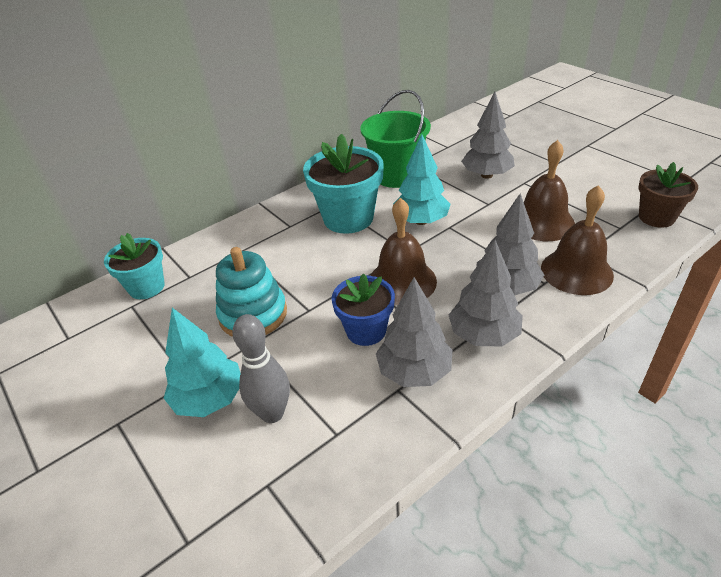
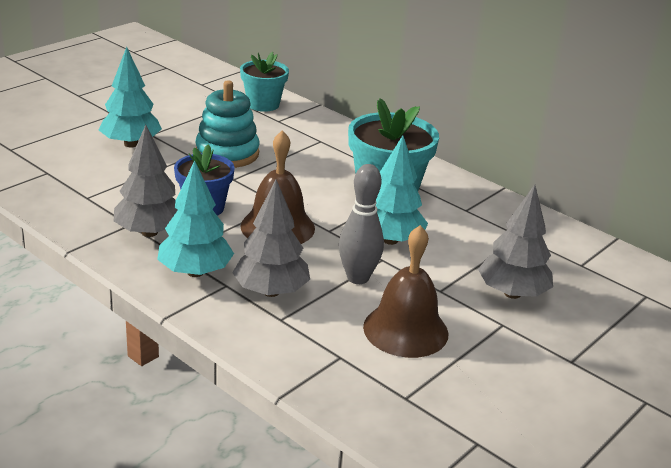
camera: 75 degrees right, 10 degrees down
(272, 413) = (112, 170): grey bowling pin -> grey bowling pin (357, 278)
(396, 175) = (488, 224): green bucket -> none
(483, 335) = (195, 272): grey tree -> turquoise tree
(576, 271) = (303, 345): brown bell -> none
(656, 217) = (439, 438): brown flower pot -> none

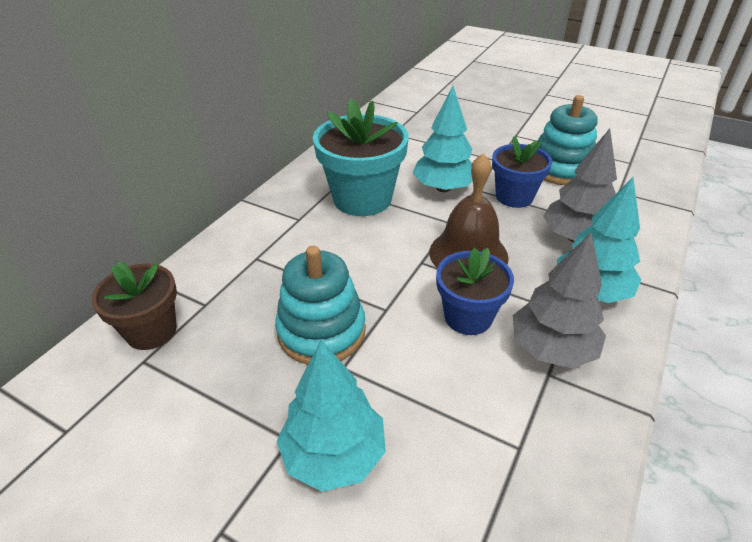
camera: 100 degrees left, 10 degrees up
(263, 104) = (151, 331): turquoise flower pot -> brown flower pot
(357, 278) = (514, 197): grey bowling pin -> blue flower pot
(405, 330) = (560, 169): brown bell -> turquoise stacking toy
(512, 293) = (475, 133): grey tree -> none

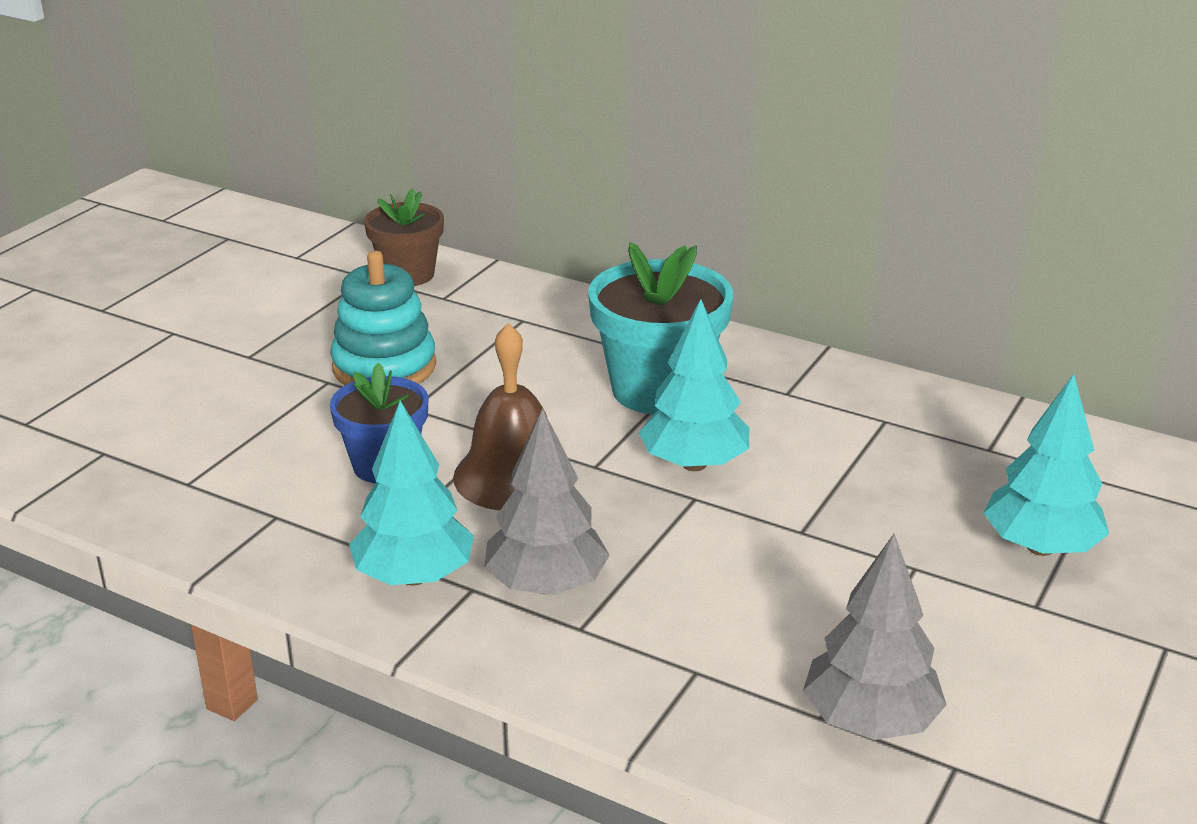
camera: 90 degrees right, 10 degrees down
(334, 454) = (223, 378): turquoise tree -> turquoise tree (1040, 547)
(514, 197) = (670, 536): blue flower pot -> none
(551, 349) = (314, 523): grey tree -> grey tree (870, 721)
(560, 169) = (776, 606): turquoise stacking toy -> none

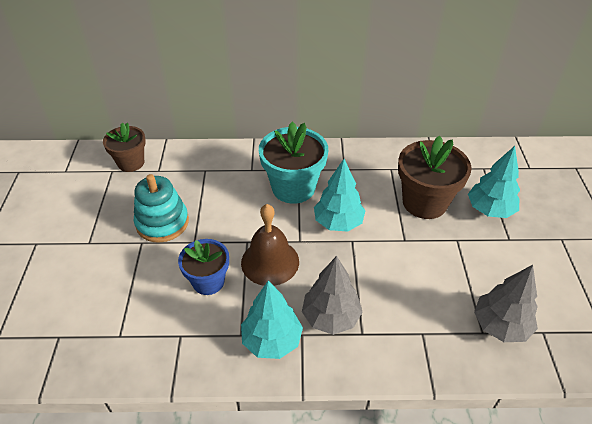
camera: 30 degrees left, 15 degrees up
(903, 491) = (424, 202): none -> brown flower pot

